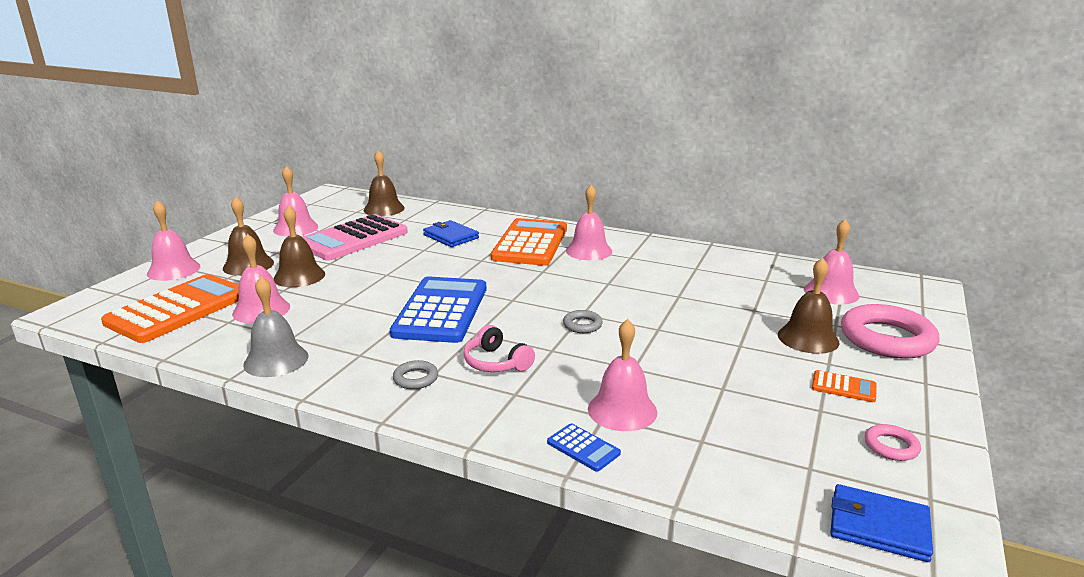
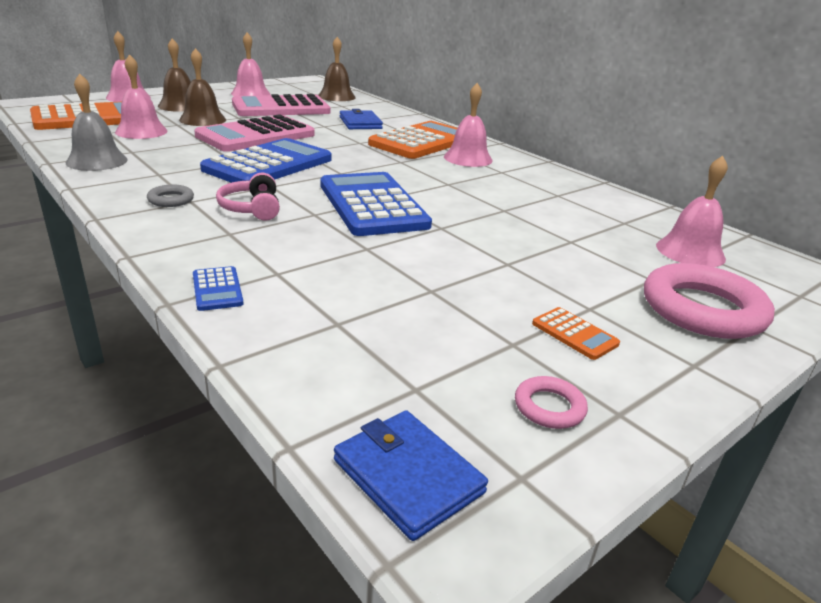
camera: 25 degrees right, 5 degrees up
(380, 280) = (256, 135): none -> pink calculator
(582, 325) = (372, 205): grey ring -> blue calculator
(622, 410) = (301, 274): pink bell -> none
(808, 338) = (598, 280): brown bell -> none

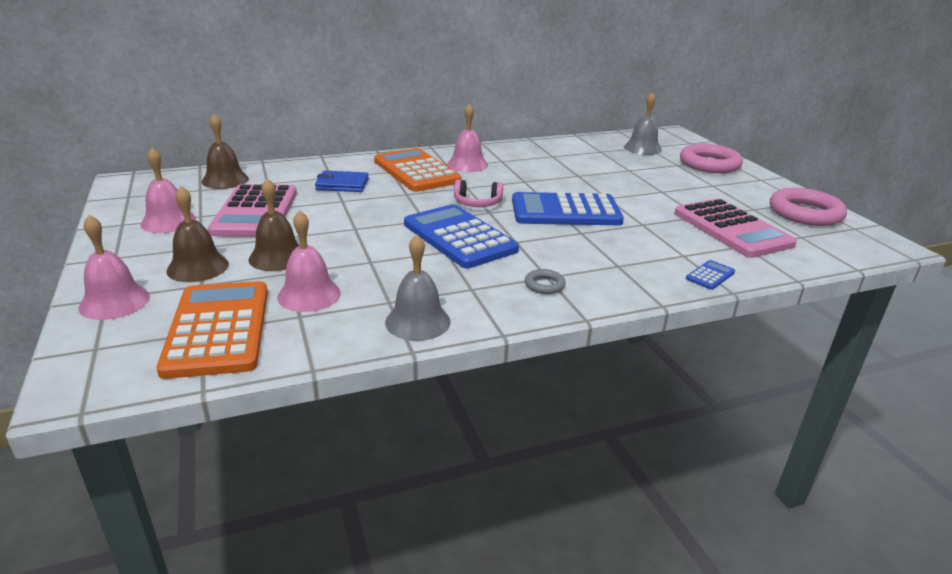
camera: 70 degrees left, 0 degrees up
(217, 289) = (710, 275): blue calculator -> blue calculator turned 45 degrees counterclockwise
(252, 208) = (568, 253): pink headphones -> pink headphones (477, 203)
(256, 135) = (361, 234): pink calculator -> pink calculator (731, 229)
(408, 476) = (864, 248): blue wallet -> none
(549, 407) = (805, 213): pink ring -> pink ring, size x2.20
(574, 334) = (740, 194): orange calculator -> none
(690, 252) = (642, 148): pink bell -> grey bell

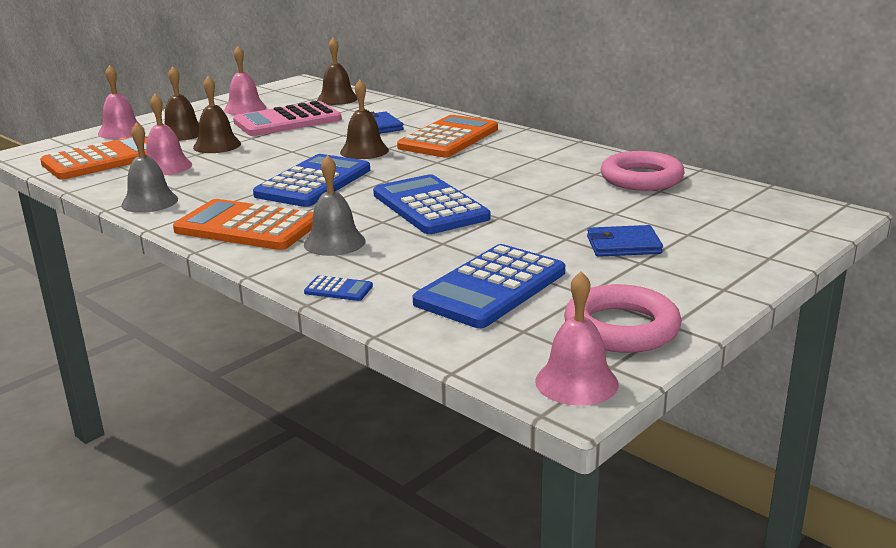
camera: 65 degrees right, 5 degrees down
(402, 203) = (364, 151): none -> brown bell
(467, 164) = (500, 149): pink bell -> pink bell (576, 382)
(477, 203) = (401, 173): pink headphones -> none
(544, 285) = (247, 227): grey ring -> orange calculator
(642, 148) = (718, 207): grey bell -> grey bell (334, 242)
(684, 182) = (623, 245): none -> blue wallet
(709, 164) = (729, 251): pink ring -> pink ring (641, 178)
(731, 229) = (491, 287): pink calculator -> blue calculator

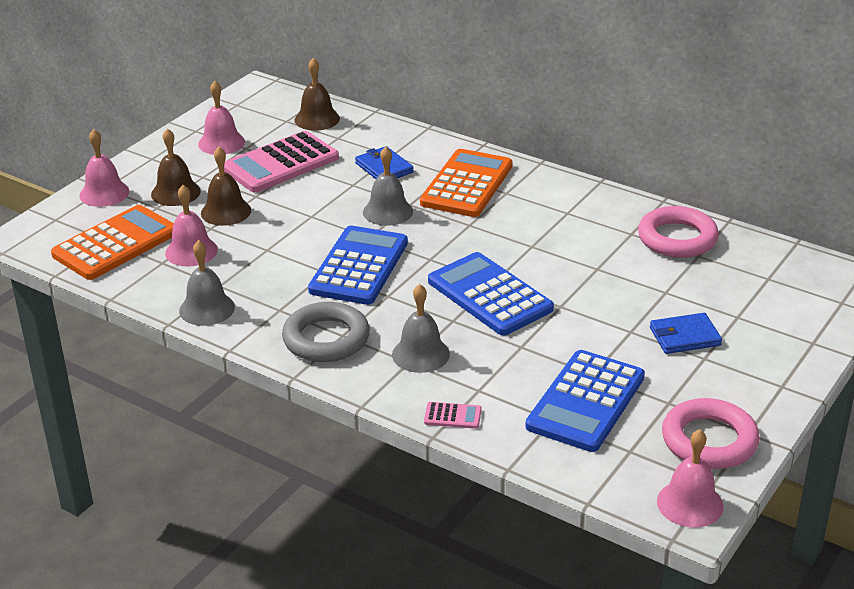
camera: 10 degrees left, 10 degrees up
(247, 227) = (326, 339): orange calculator -> grey ring
(338, 289) = (452, 416): blue calculator -> pink calculator
(364, 151) = (387, 211): brown bell -> grey bell

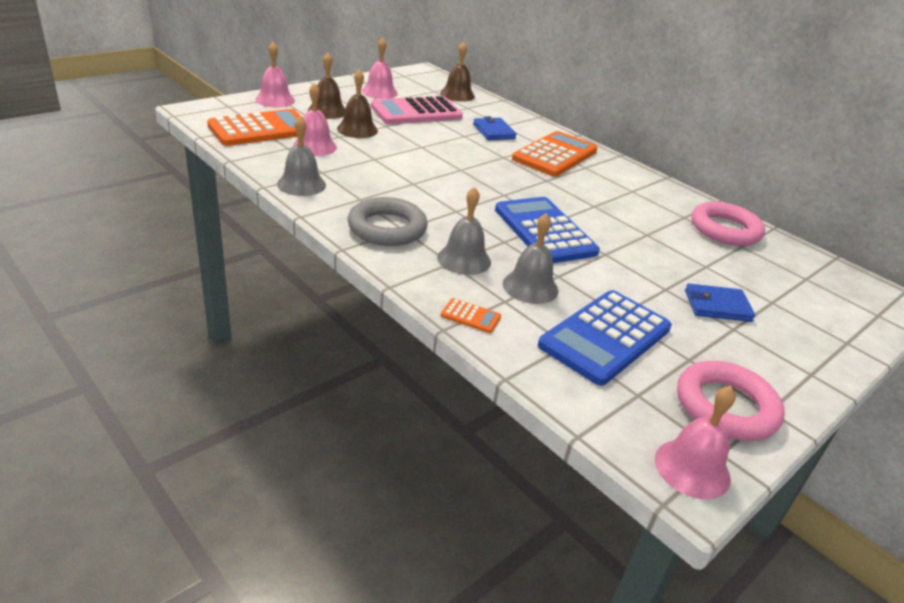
camera: 10 degrees right, 0 degrees up
(359, 266) = (442, 186): blue calculator -> none
(387, 211) = (483, 157): grey bell -> grey bell (530, 287)
(452, 416) = (470, 316): pink calculator -> orange calculator

